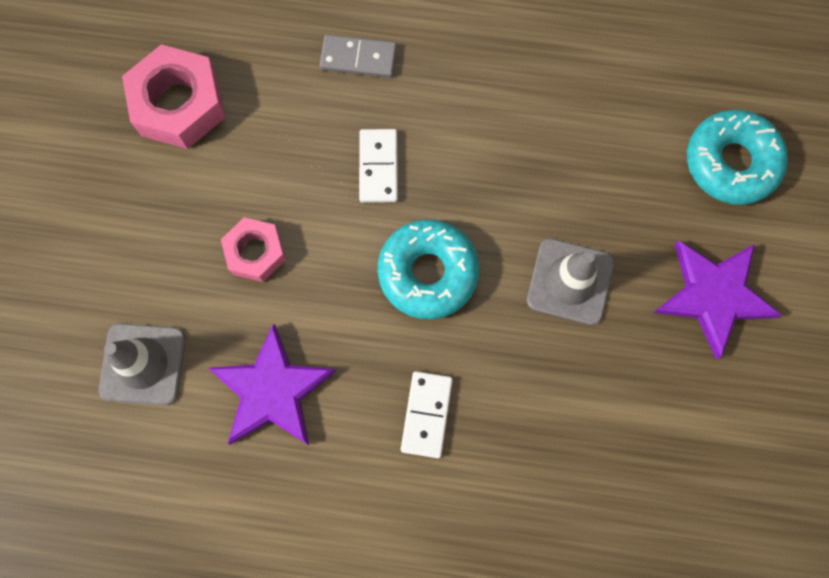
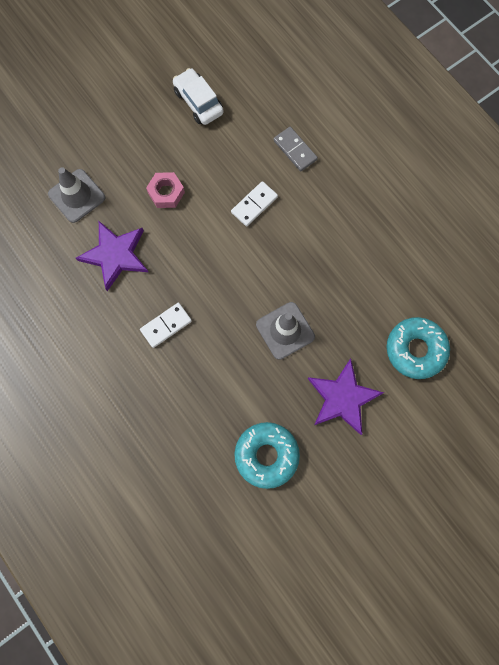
camera: 45 degrees right, 0 degrees up
(179, 104) = (198, 102): pink nut -> white car
(428, 273) = (228, 268): turquoise donut -> turquoise donut (266, 455)

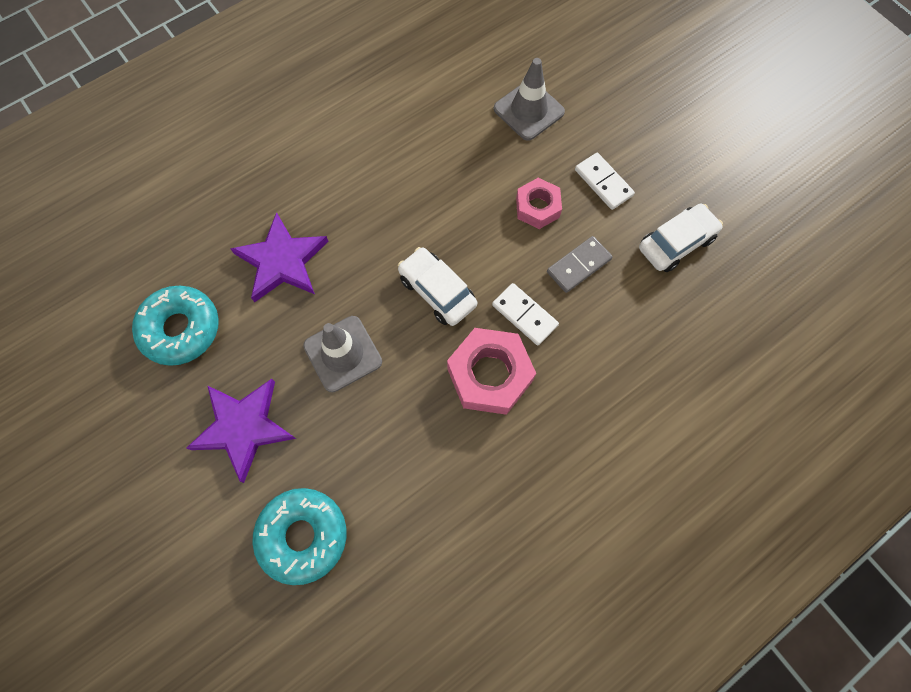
camera: 90 degrees right, 5 degrees down
(115, 255) = (451, 154): purple star -> purple star (282, 261)
(166, 326) = (357, 212): white domino -> white domino (603, 183)
(235, 264) = (437, 291): none -> white car
(295, 150) = (613, 371): grey domino -> grey domino (578, 266)
(299, 229) = (490, 375): none -> pink nut

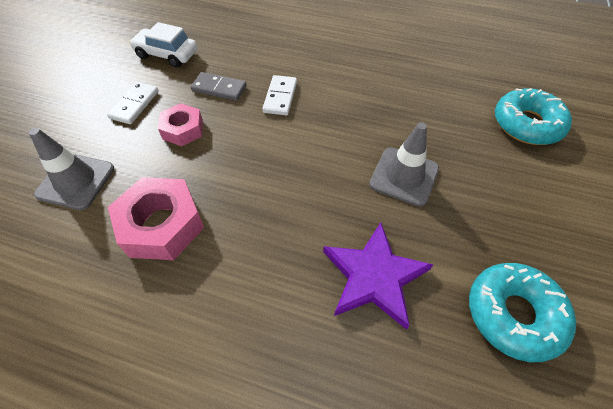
camera: 125 degrees left, 15 degrees down
(243, 427) = (517, 201): purple star -> none
(437, 291) = (303, 150): white car -> none
(490, 375) = (337, 93): pink nut -> pink nut (162, 225)

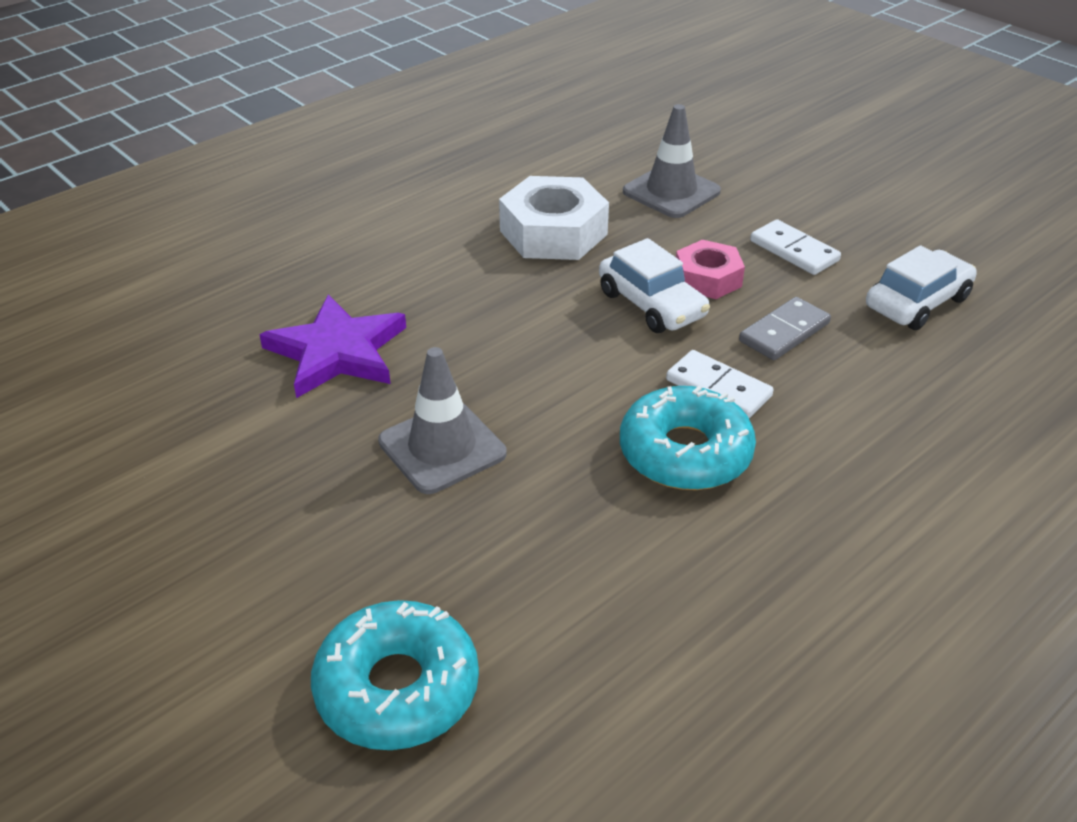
camera: 120 degrees right, 15 degrees down
(162, 225) = (553, 232): pink nut -> white nut
(223, 143) = (651, 304): none -> white car
(513, 314) = (178, 435): turquoise donut -> turquoise donut (685, 453)

